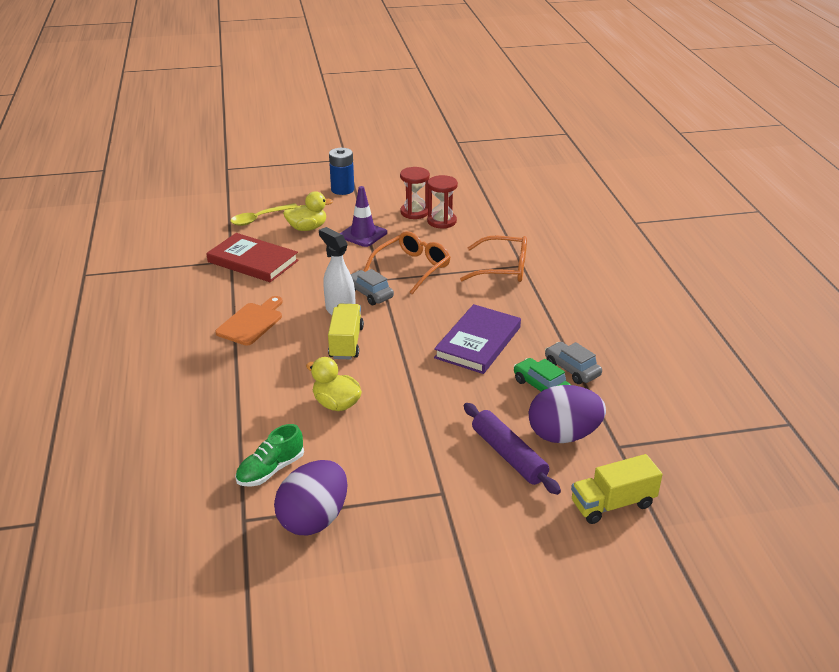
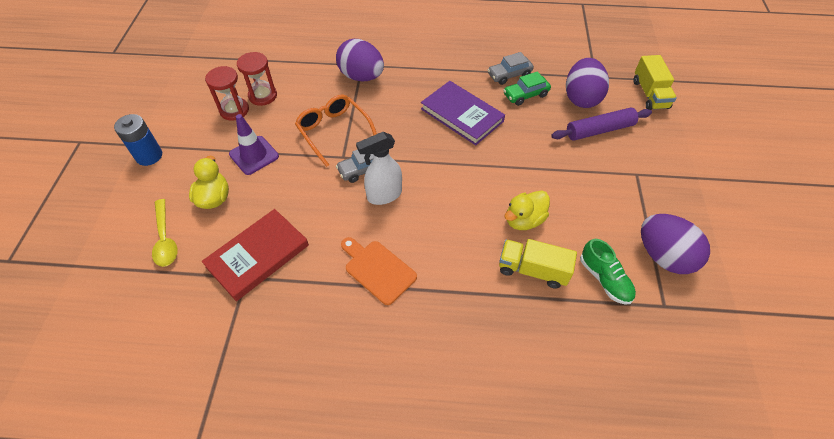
camera: 75 degrees left, 20 degrees up
(346, 343) = (436, 199): yellow truck -> yellow truck (532, 270)
(503, 268) = (361, 76): orange glasses -> purple egg

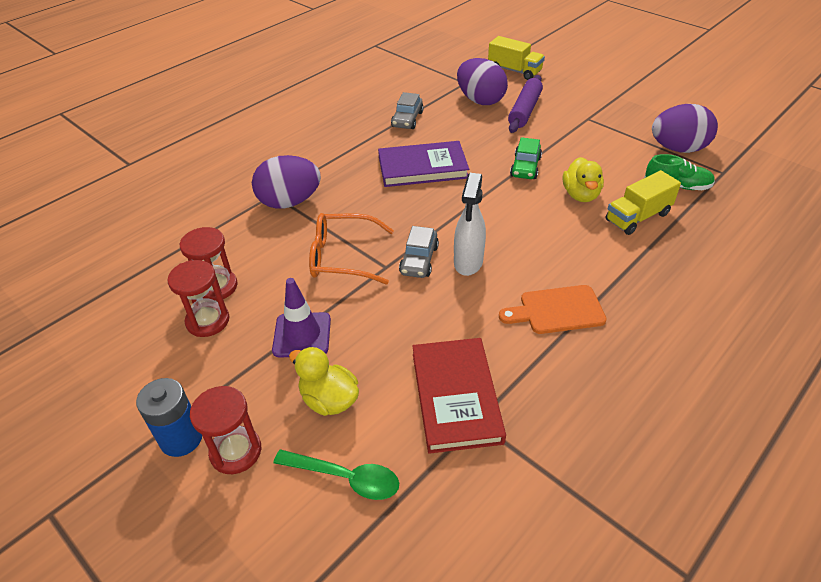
camera: 50 degrees left, 10 degrees down
(154, 182) = (236, 451): none -> red hourglass
(165, 239) = (345, 478): yellow spoon -> green spoon
(525, 95) = (442, 123): green car -> green car (525, 167)

